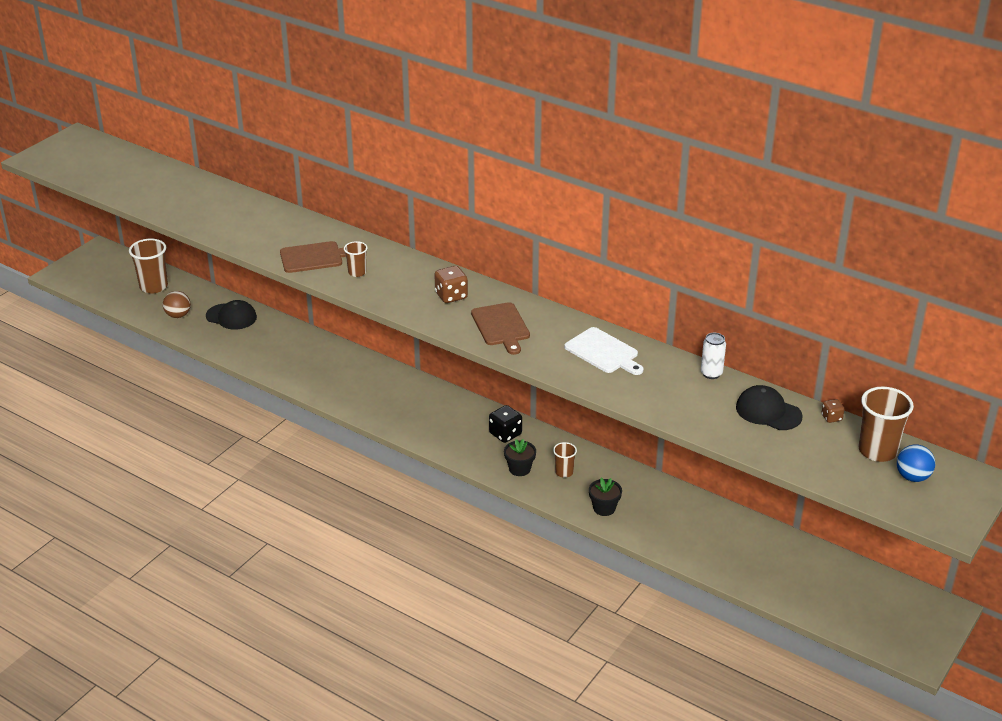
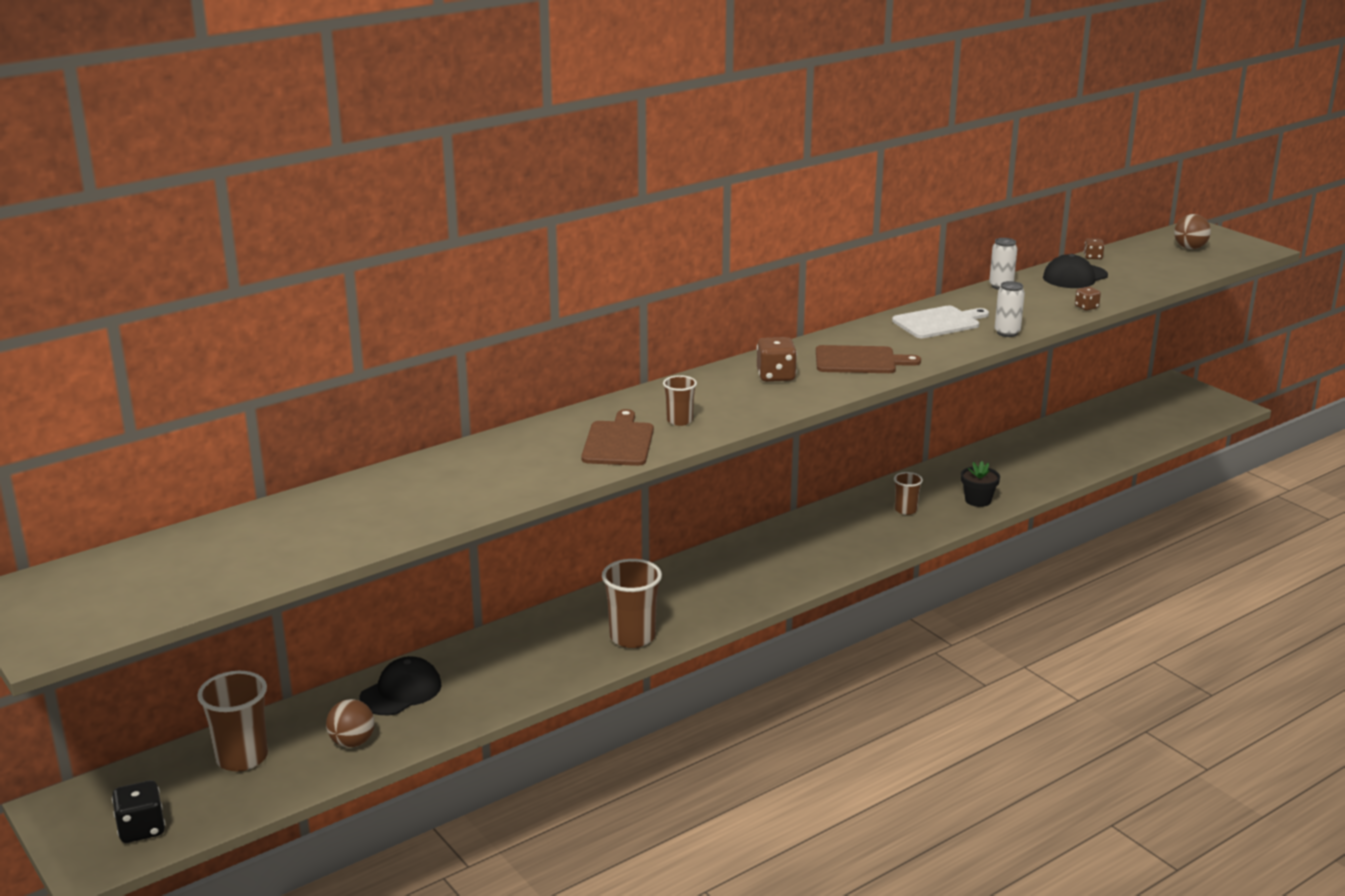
camera: 70 degrees left, 10 degrees down
(505, 434) = (817, 531): black dice -> black dice (142, 829)
(519, 469) = (887, 534): black flower pot -> none
(604, 388) = (1007, 333): none -> white can
(694, 425) = (1086, 307): none -> brown dice
(877, 451) = (1149, 251): brown cup -> brown cup (632, 637)
(912, 477) = (1190, 248): blue ball -> brown ball

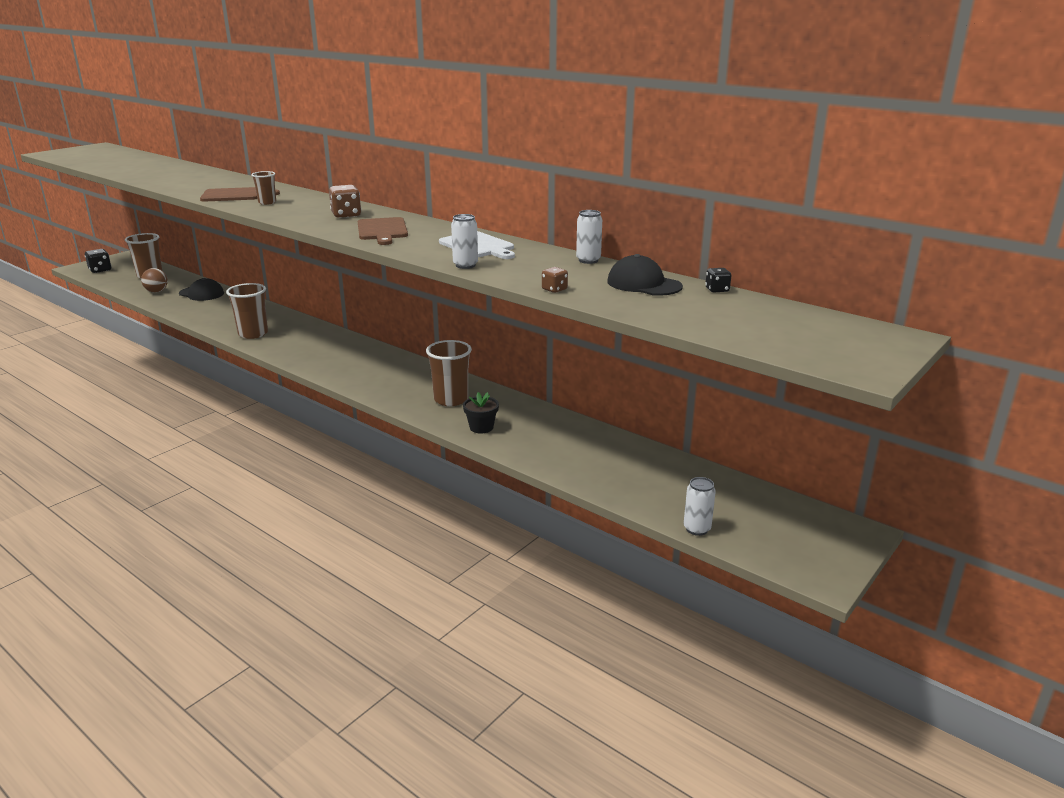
camera: 75 degrees right, 0 degrees up
(906, 510) = (451, 399): brown cup -> brown cup, size x1.81
(1092, 257) = (717, 290): brown dice -> black dice
(1170, 435) = (697, 529): none -> white can
(1190, 248) = (812, 332): brown ball -> none

